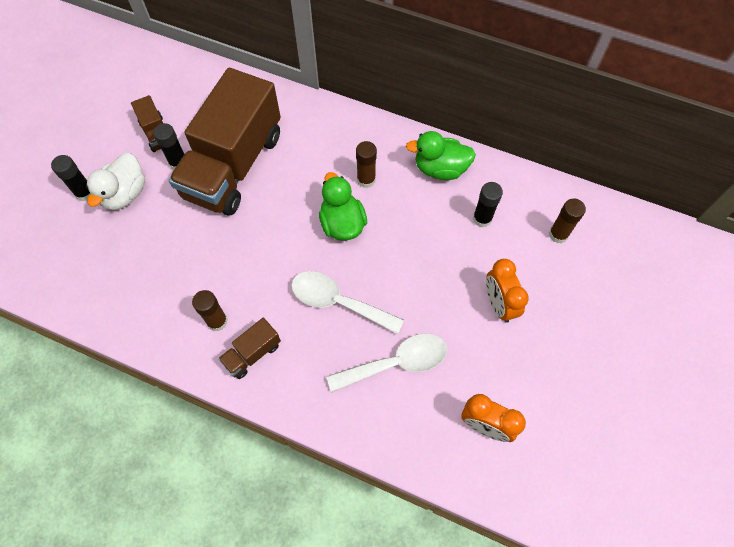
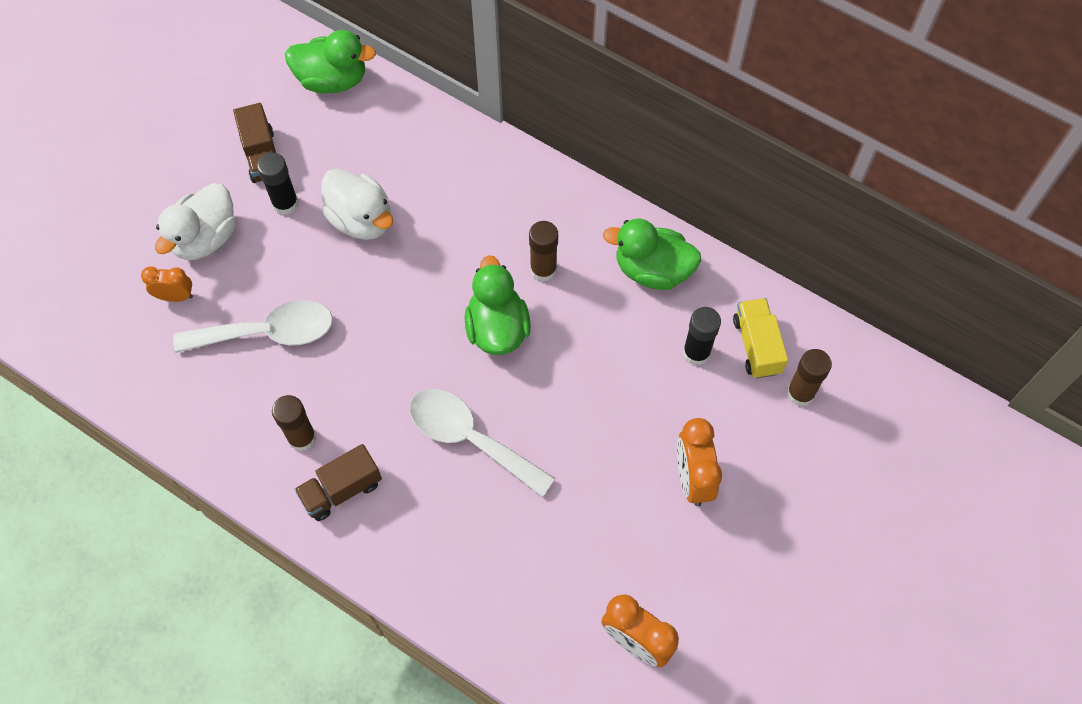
camera: 10 degrees right, 0 degrees up
(85, 193) = (151, 228): black glue stick -> none
(109, 237) = (175, 296): none -> orange clock
(197, 77) = (332, 80): none -> green duck
(233, 165) = (361, 219): brown truck -> white duck
(396, 363) = (534, 536): white spoon -> white spoon (268, 332)
(521, 208) = (757, 345): none -> yellow truck

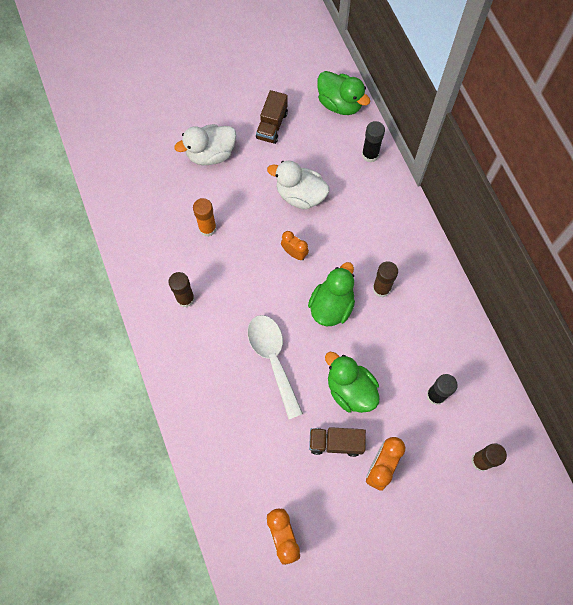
camera: 35 degrees right, 5 degrees up
(175, 296) = (174, 177): orange clock -> orange clock (294, 253)
(268, 332) = (207, 228): white spoon -> orange glue stick
(285, 203) = (265, 160): black glue stick -> black glue stick (370, 155)
(341, 490) = (186, 341): brown truck -> brown truck (336, 443)
(361, 219) = (300, 195): white duck -> white duck turned 120 degrees clockwise
(652, 270) = (445, 329): green duck -> green duck (350, 390)
(757, 345) = (475, 415): yellow truck -> none

